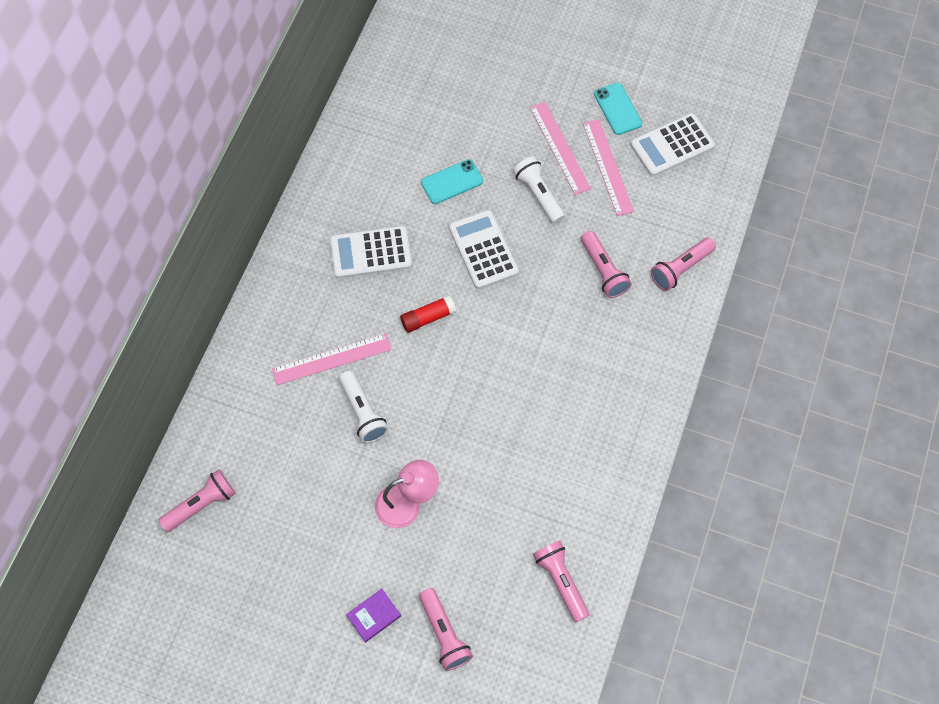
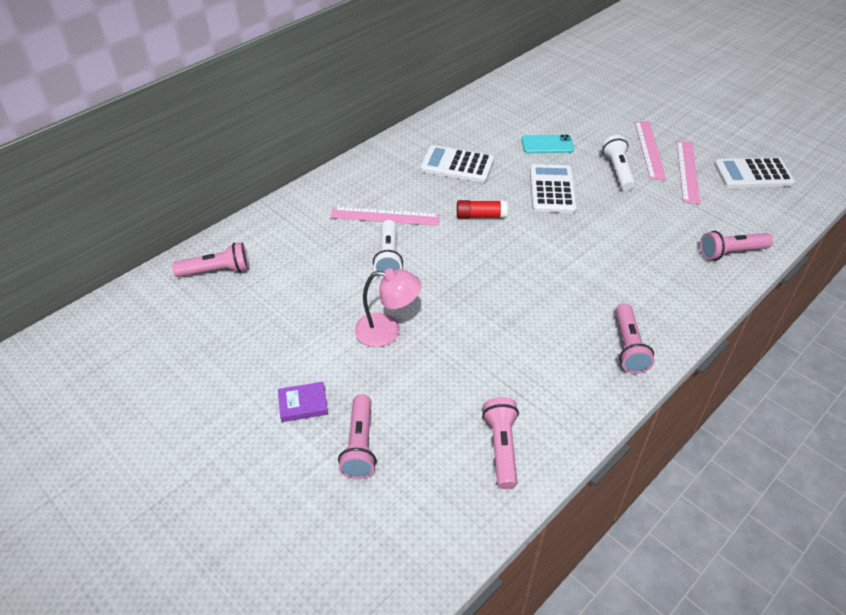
camera: 25 degrees right, 20 degrees down
(603, 271) = (654, 232): pink flashlight -> pink flashlight (628, 347)
(617, 109) = (711, 141): turquoise phone -> none

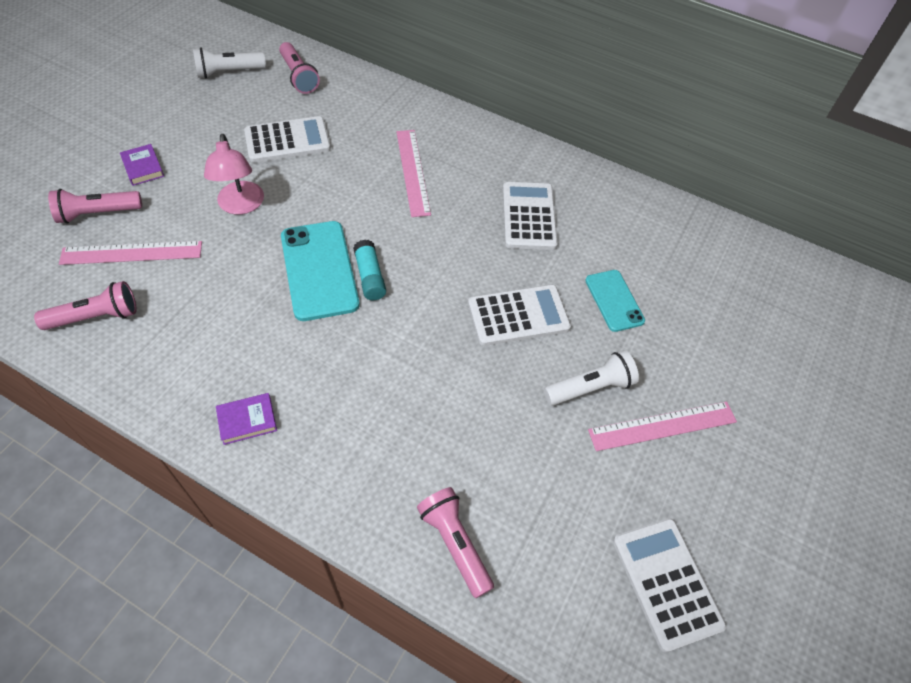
camera: 70 degrees right, 10 degrees up
(310, 289) = (287, 140): none -> white calculator
(388, 257) = (348, 186): white flashlight -> white flashlight (229, 72)
(481, 216) = (441, 252): red glue stick -> none
(482, 287) = (319, 270): none -> turquoise phone
(496, 258) = (370, 277): none -> turquoise glue stick
(628, 347) = (247, 420): pink flashlight -> purple book
(687, 171) = (630, 481): pink ruler -> pink ruler (132, 253)

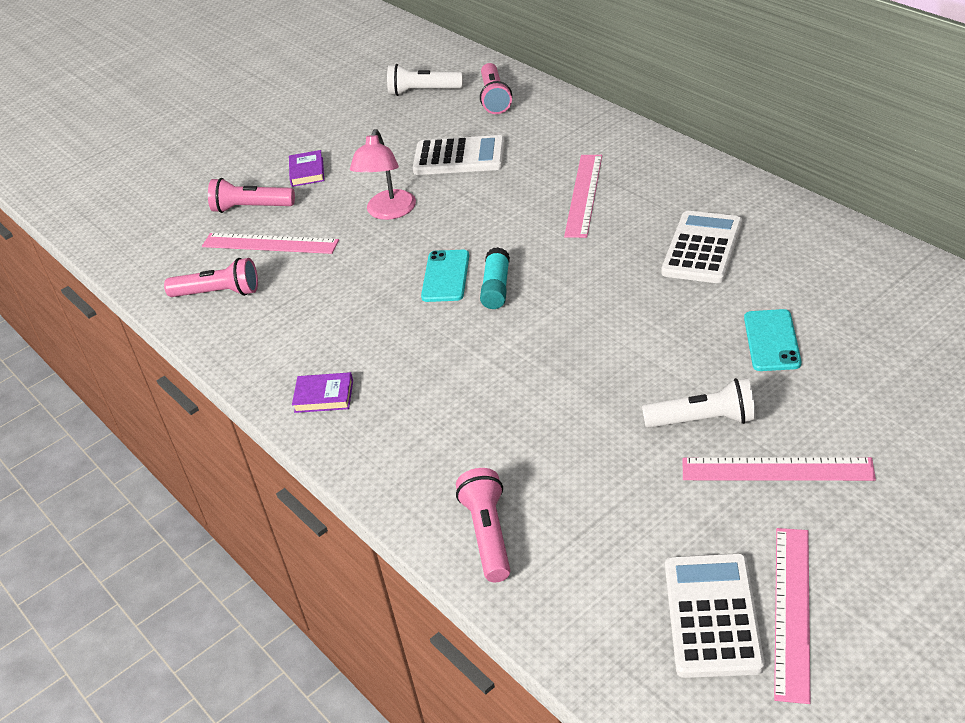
camera: 30 degrees right, 15 degrees down
(319, 270) = (446, 276): turquoise phone -> turquoise phone, size x0.60
(518, 316) = (647, 342): white calculator -> none
(723, 562) = (792, 611): none -> pink ruler

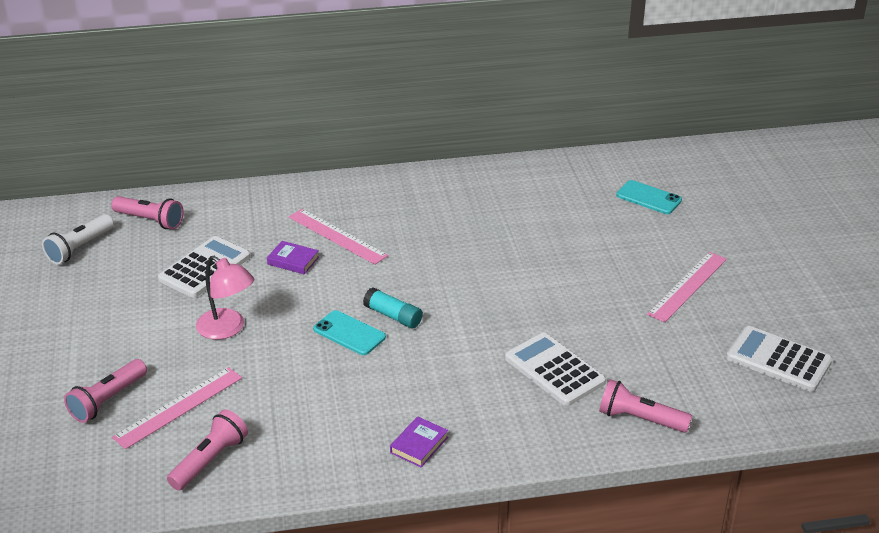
camera: 65 degrees left, 5 degrees down
(307, 172) = (101, 350): purple book -> purple book (293, 261)
(702, 248) = (460, 219): white calculator -> white calculator (554, 370)
(703, 420) = (621, 292): white flashlight -> none
(771, 340) = (578, 237): turquoise phone -> turquoise phone (648, 198)
(792, 611) = (796, 331): pink ruler -> none

